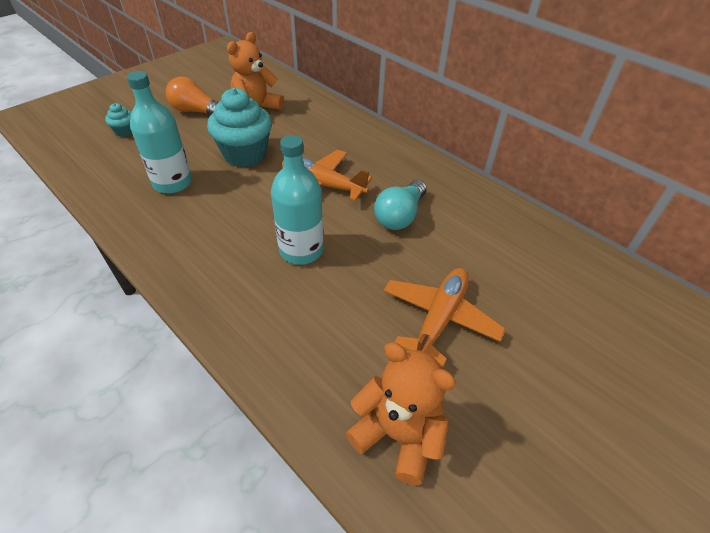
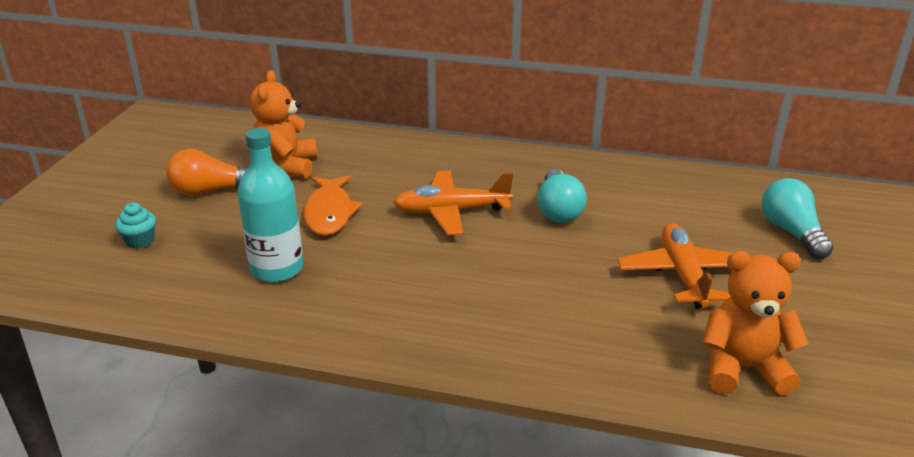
camera: 30 degrees left, 15 degrees down
(245, 154) = (329, 213): turquoise cupcake -> orange fish
(301, 250) = (498, 274): turquoise bottle -> none
(583, 324) = (791, 232): none -> turquoise light bulb

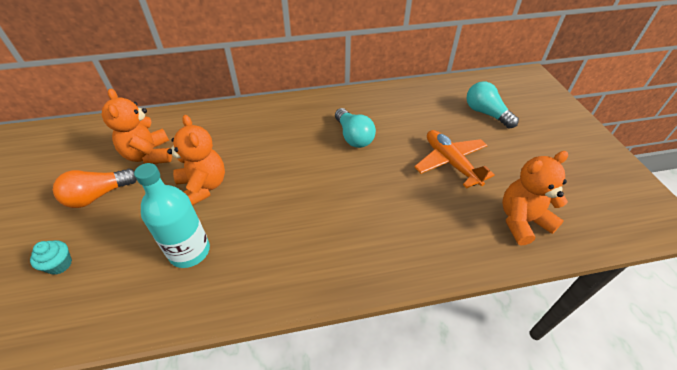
camera: 25 degrees left, 15 degrees up
(329, 213) = (203, 187): orange fish -> orange teddy bear
(451, 211) = (287, 159): orange plane -> none

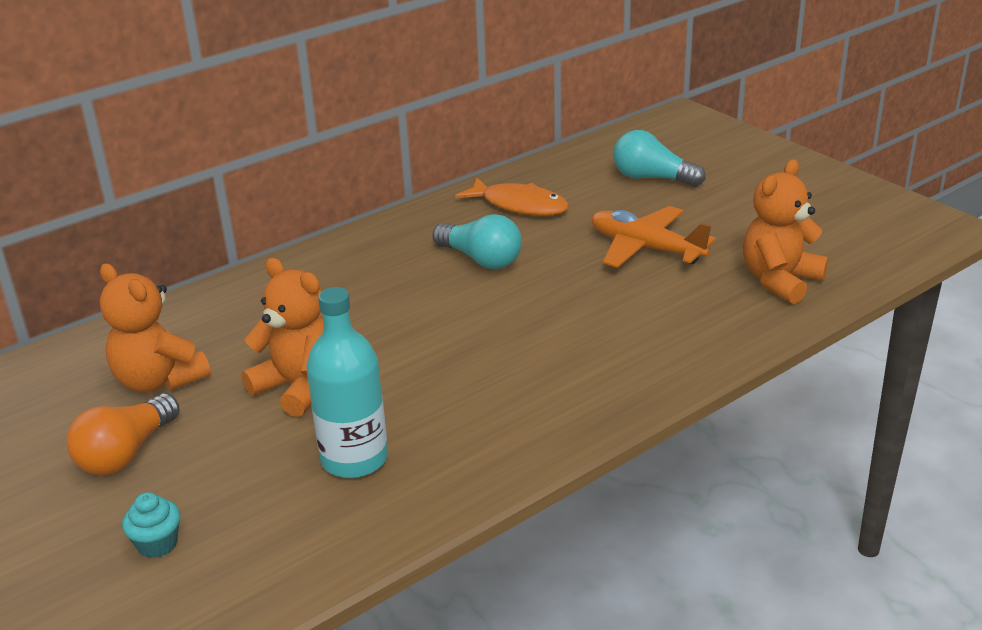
camera: 25 degrees left, 15 degrees down
(399, 107) = (519, 205): none -> orange fish

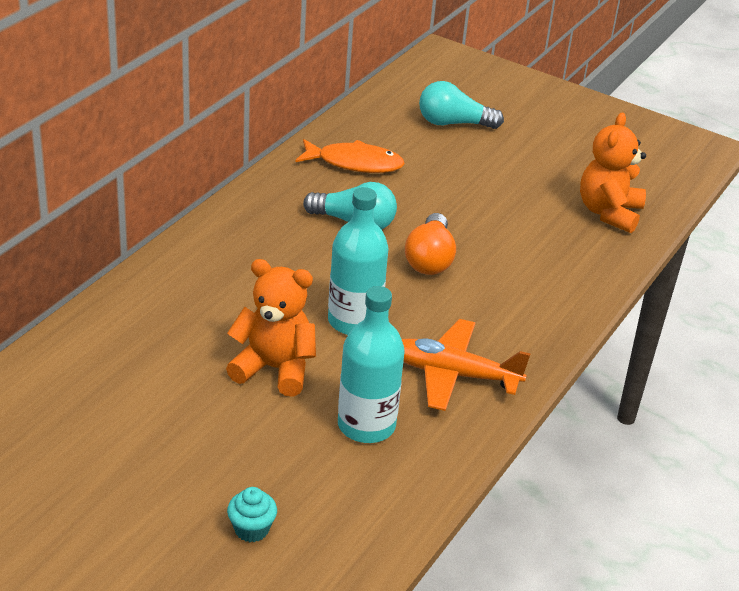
camera: 25 degrees left, 5 degrees up
(126, 453) = (163, 456): orange light bulb -> orange light bulb (429, 259)
(159, 380) = (141, 382): orange teddy bear -> none
(415, 353) = (354, 321): none -> turquoise bottle
(646, 248) = (487, 195): orange plane -> orange plane (453, 374)

